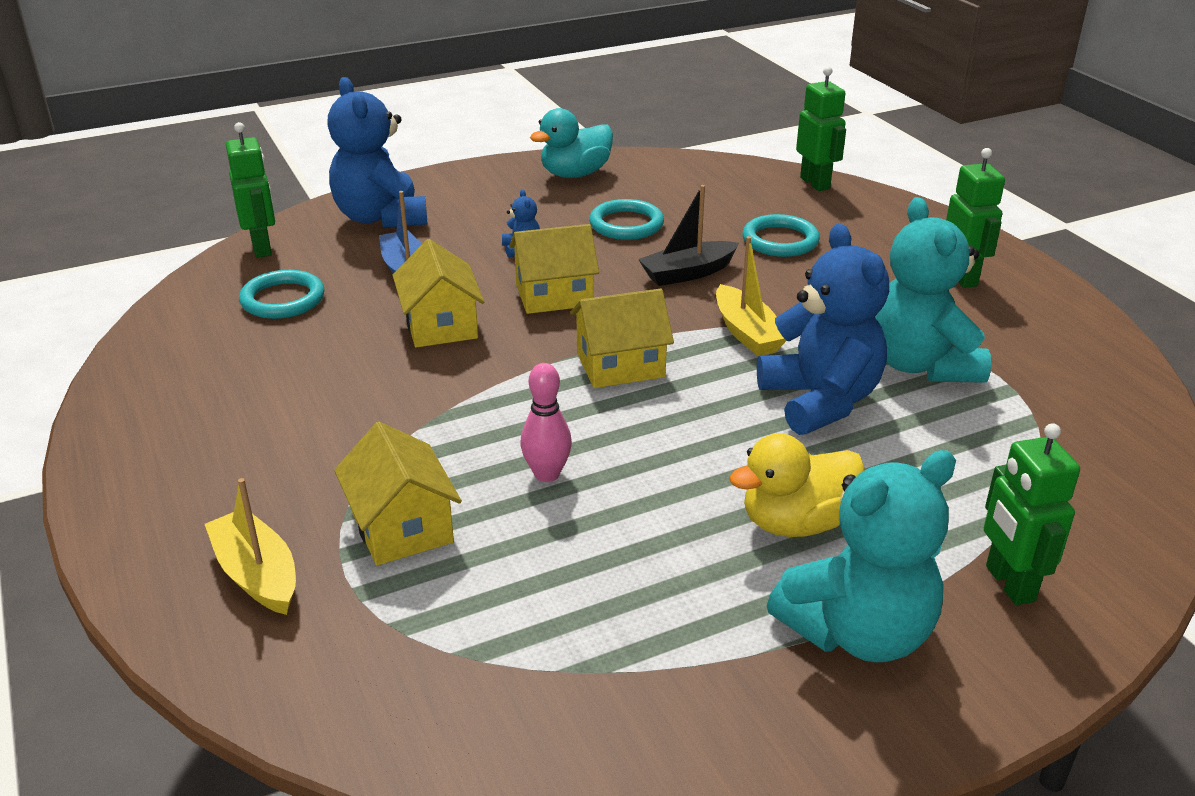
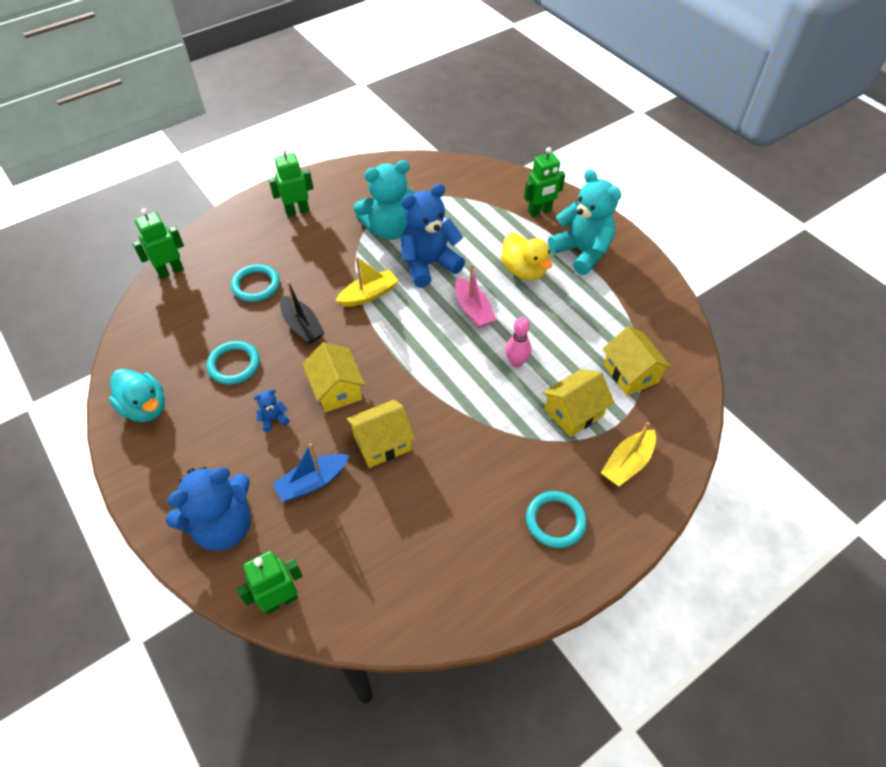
camera: 100 degrees left, 20 degrees up
(283, 299) = (361, 552): turquoise ring -> turquoise ring (555, 521)
(620, 365) = (412, 346): yellow house -> yellow house (630, 373)
(692, 440) = (473, 309): none -> pink boat

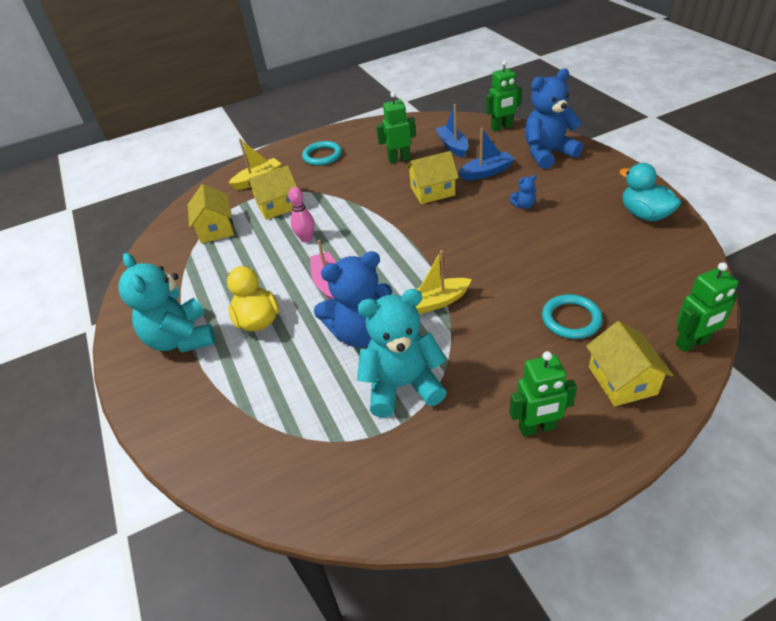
camera: 165 degrees left, 10 degrees down
(234, 365) = (571, 243): turquoise ring -> none
(302, 326) = (508, 274): black boat -> none
(336, 389) = (470, 223): yellow house -> yellow house (622, 380)
(359, 546) = (453, 146): none -> blue boat
(540, 211) = (195, 399): green robot -> green robot (399, 159)

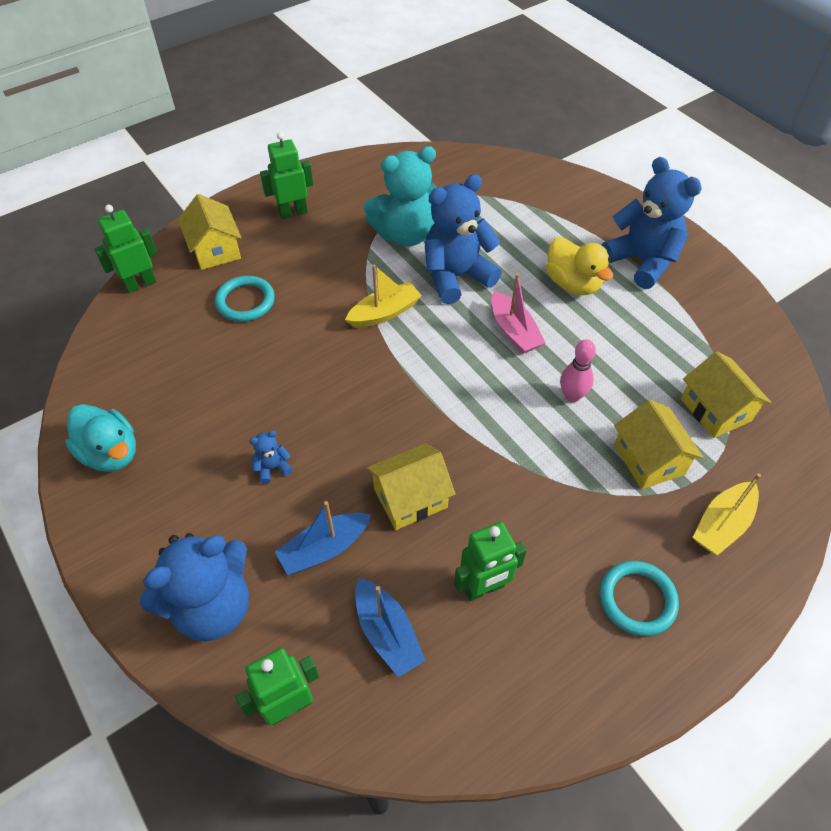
camera: 165 degrees right, 10 degrees up
(181, 339) = (642, 261): turquoise teddy bear -> blue teddy bear
(278, 206) = (649, 459): yellow house -> yellow house turned 75 degrees counterclockwise

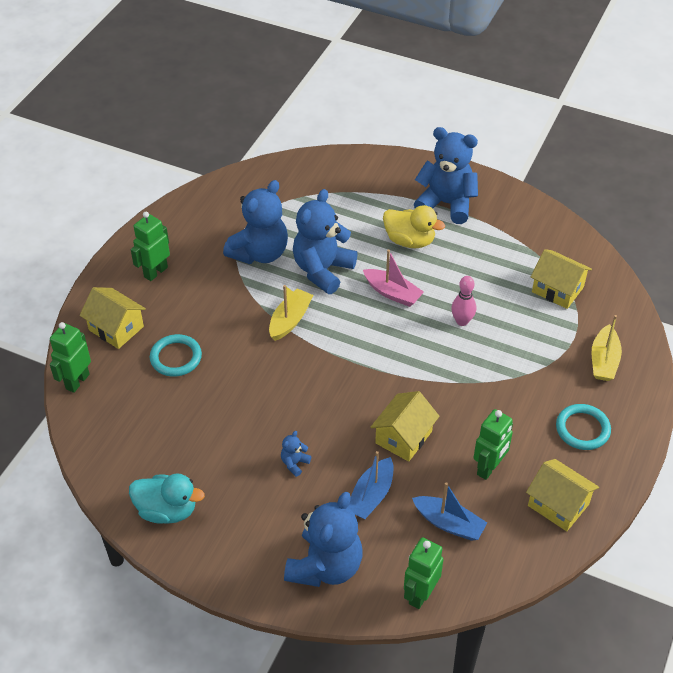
camera: 30 degrees left, 5 degrees down
(405, 234) = (260, 253): turquoise teddy bear -> blue teddy bear
(649, 459) = (537, 341): yellow house -> yellow house (558, 505)

